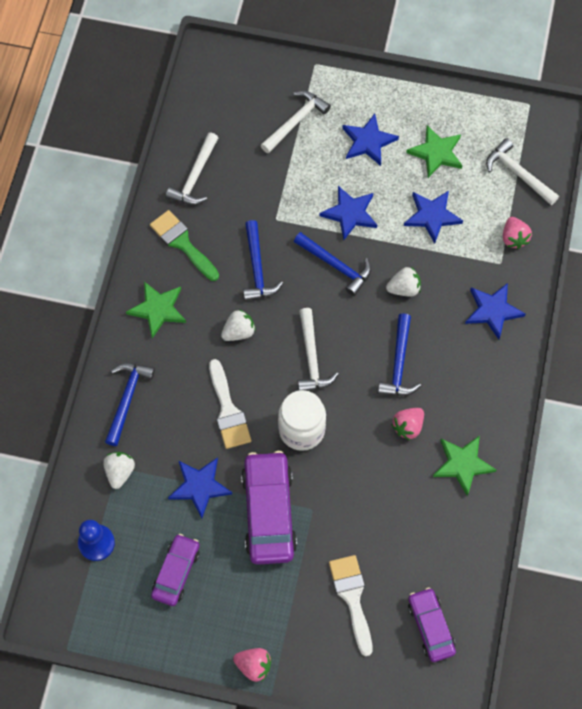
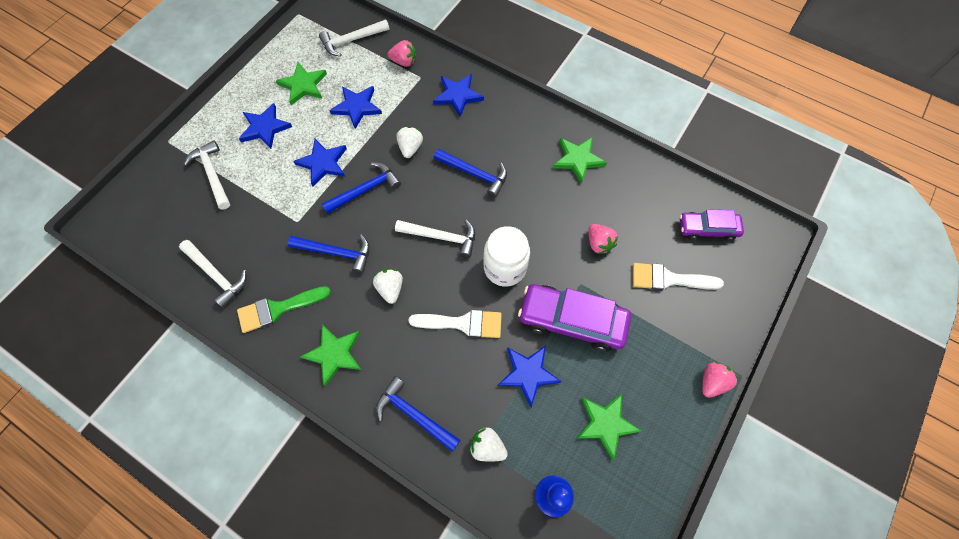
camera: 70 degrees left, 0 degrees up
(176, 572) = (605, 424): purple car -> green star
(408, 426) = (532, 186): pink strawberry -> pink strawberry (599, 243)

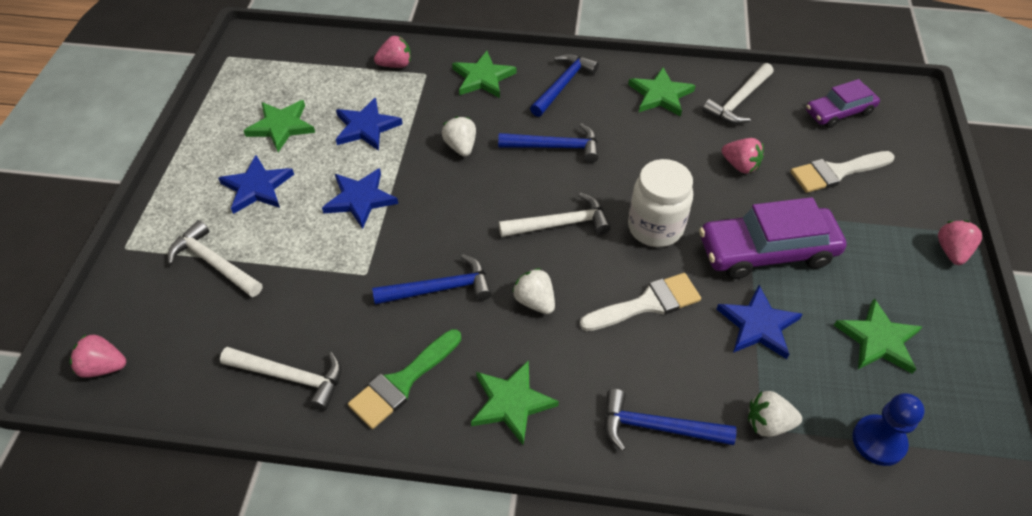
camera: 25 degrees left, 15 degrees down
(119, 221) = (104, 367): none -> pink strawberry
(352, 41) = (316, 63): white hammer -> white hammer (739, 101)
(365, 190) = (433, 208): blue hammer -> blue hammer (563, 85)
(458, 96) = (483, 78): blue star -> green star

